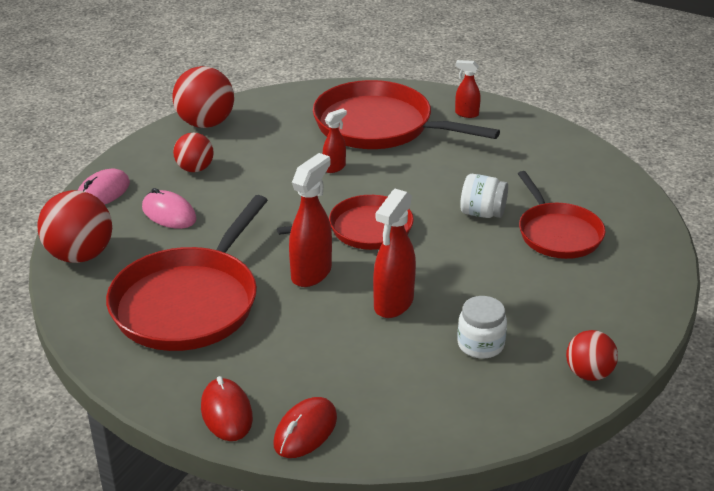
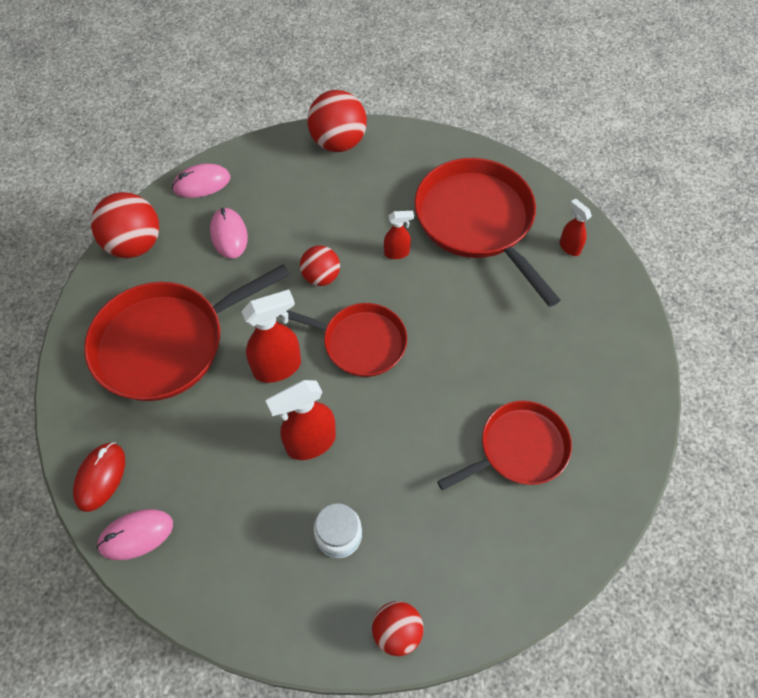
camera: 35 degrees right, 25 degrees up
(195, 169) = (288, 193): red ball -> red ball (321, 277)
(305, 431) = (136, 535): red mouse -> pink mouse
(482, 213) = (474, 382): white jar -> none
(558, 233) = (519, 449): red pan -> red pan turned 135 degrees counterclockwise

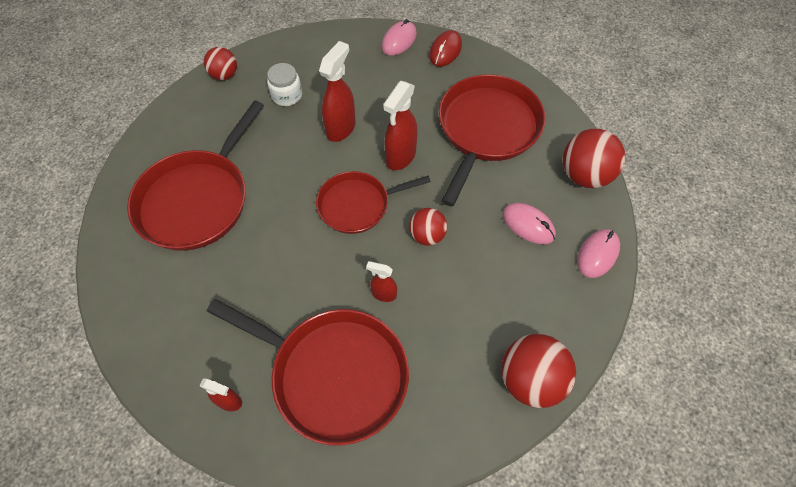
camera: 145 degrees right, 0 degrees up
(100, 477) = (445, 51): red mouse -> red mouse turned 45 degrees clockwise
(397, 253) = (383, 294): red spray bottle -> red spray bottle turned 60 degrees clockwise
(519, 449) = (197, 200): red pan -> red pan, size x1.60

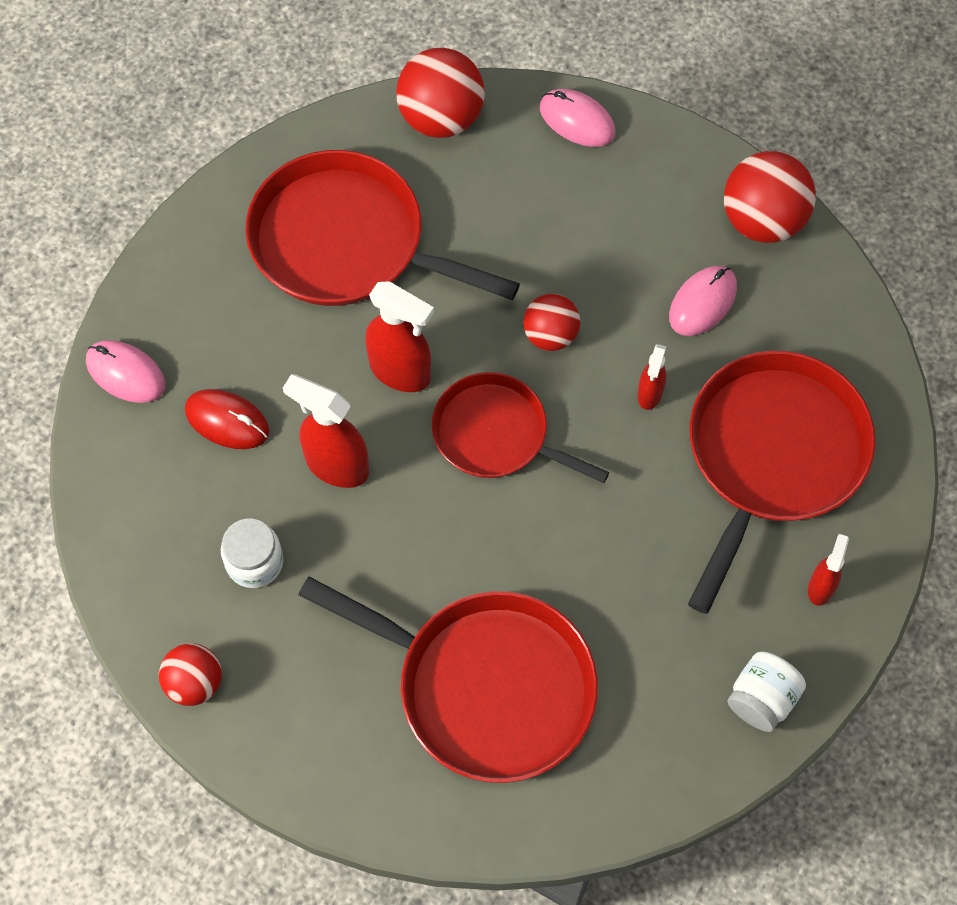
camera: 90 degrees left, 5 degrees up
(157, 355) = (761, 699): none -> white jar
(357, 205) = (496, 434): red pan -> red pan turned 135 degrees clockwise
(445, 51) = (159, 296): red mouse -> red mouse (227, 421)
(528, 225) = (530, 201): pink mouse -> pink mouse (702, 303)

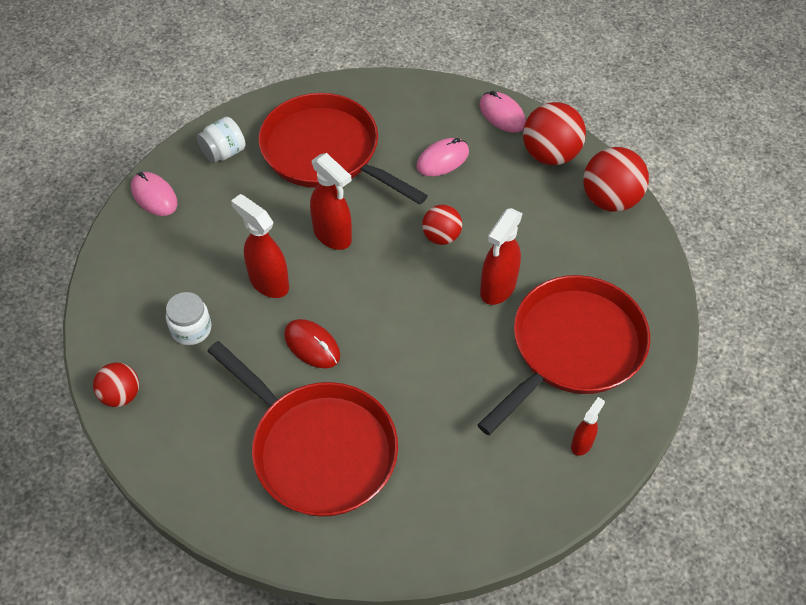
camera: 15 degrees right, 10 degrees down
(227, 421) = (207, 239): red mouse -> red mouse (312, 345)
(441, 118) = (413, 95): red ball -> red ball (550, 154)
(496, 434) = (383, 288): red pan -> none
(649, 394) = (497, 288): red spray bottle -> red spray bottle, size x1.78
(702, 303) = (553, 240): pink mouse -> pink mouse (442, 159)
(761, 699) = (515, 509): white jar -> white jar (224, 152)

